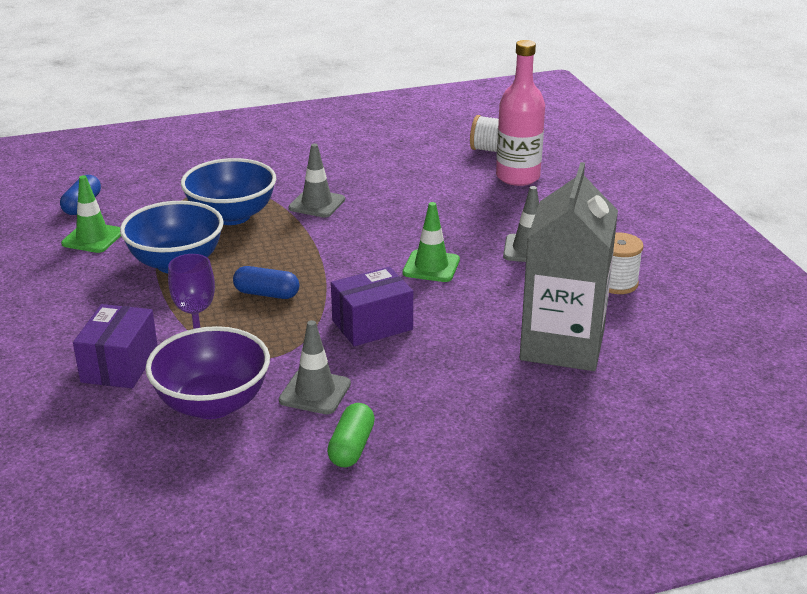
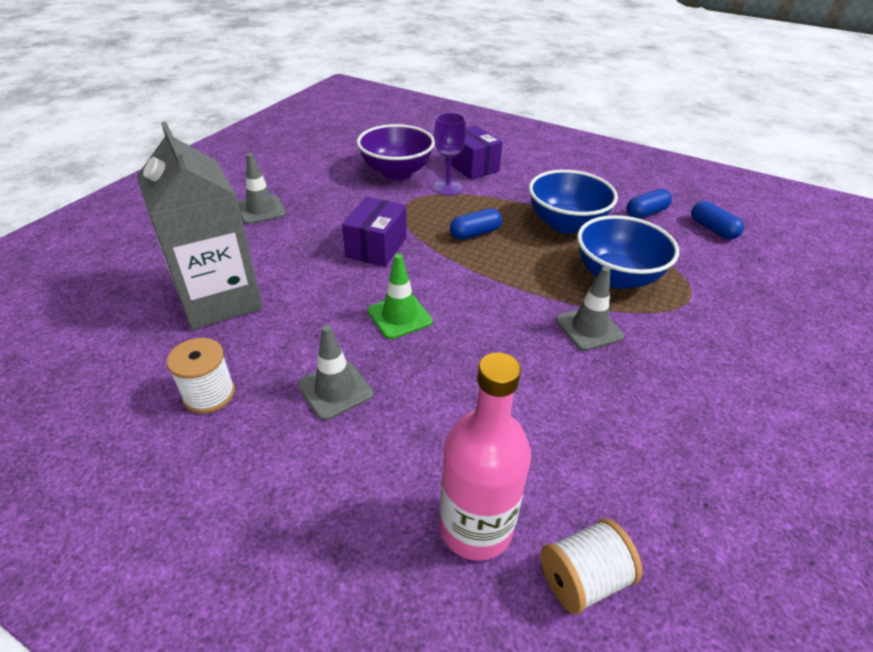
camera: 135 degrees right, 10 degrees up
(93, 238) = (646, 213): green traffic cone -> blue capsule
(315, 392) = (353, 198): grey traffic cone -> grey traffic cone (261, 210)
(351, 447) = (298, 185): green capsule -> none

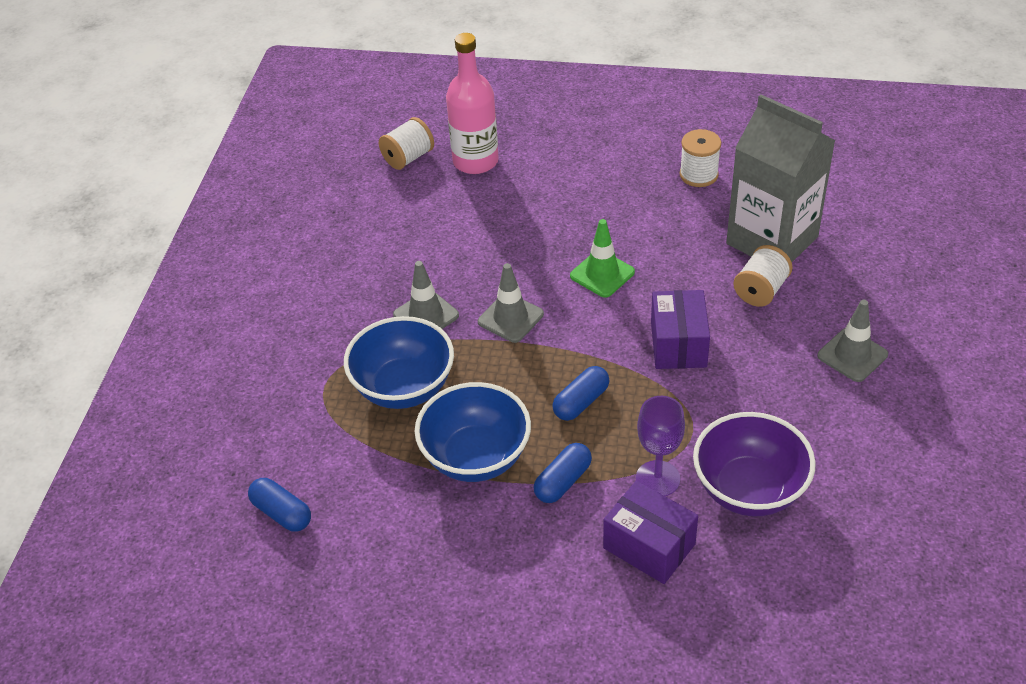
camera: 165 degrees right, 5 degrees up
(276, 264) = (761, 290): none -> white spool
(335, 390) = (612, 203): grey traffic cone -> grey traffic cone (510, 318)
(646, 213) = (371, 518): blue capsule -> blue capsule (563, 481)

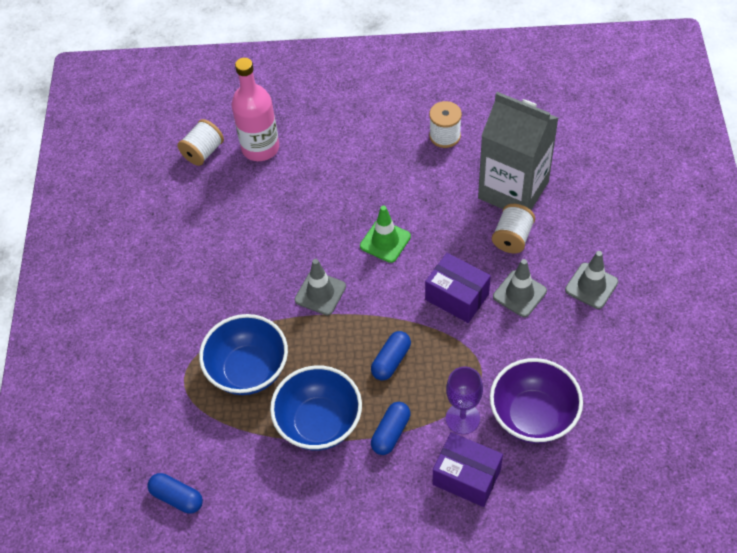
camera: 10 degrees left, 10 degrees up
(426, 315) = (251, 301): grey traffic cone -> grey traffic cone (519, 294)
(678, 344) = (457, 297): purple box -> purple box turned 45 degrees counterclockwise

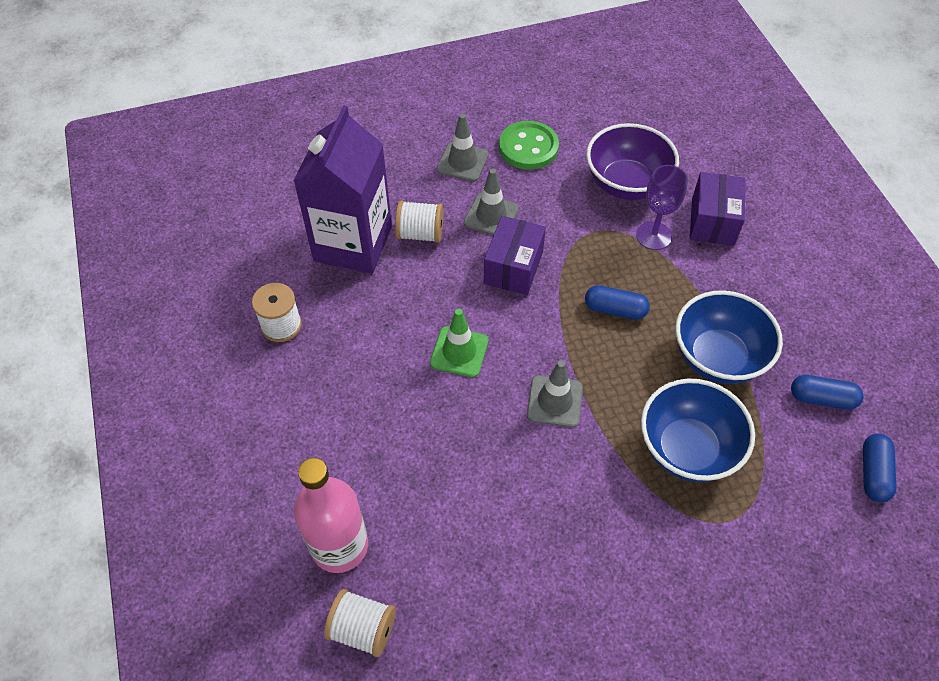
camera: 110 degrees left, 0 degrees up
(390, 433) = (697, 291): blue capsule -> blue capsule (822, 398)
(513, 190) = (353, 244): grey carton -> purple carton
(600, 344) = (528, 147): none -> green button

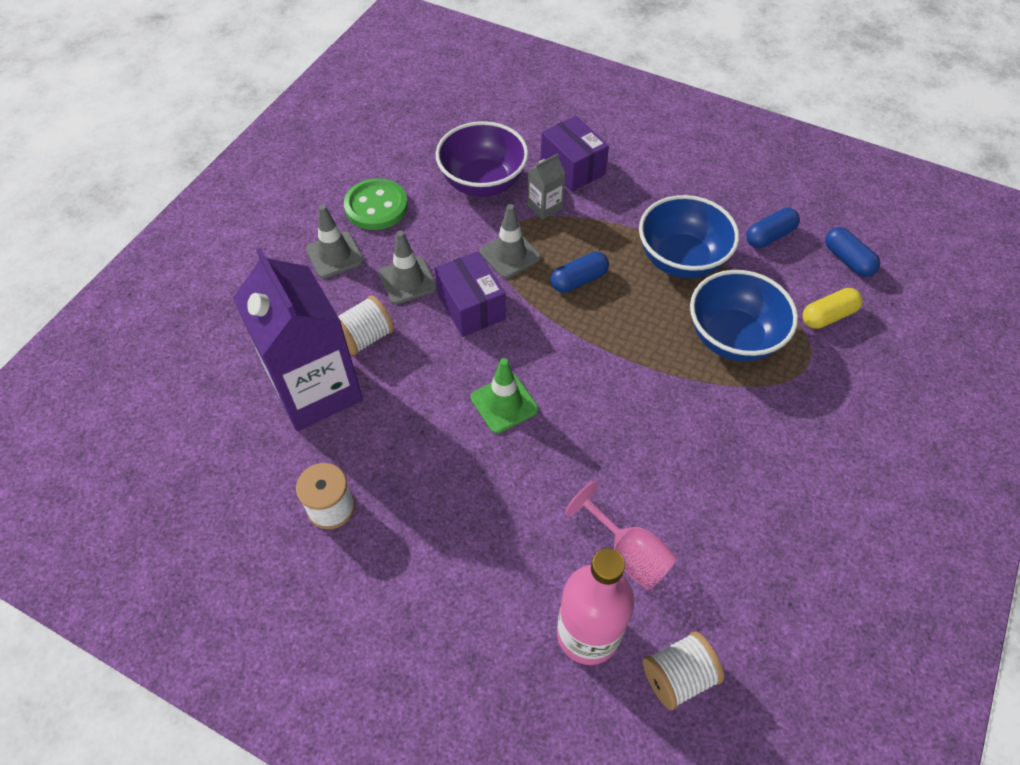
camera: 45 degrees left, 0 degrees up
(424, 523) = (628, 553): none -> pink goblet
(554, 401) = (614, 380): grey traffic cone -> grey traffic cone (510, 254)
(653, 236) = (545, 207): purple goblet -> grey carton
(794, 501) = (828, 316): none -> yellow capsule

